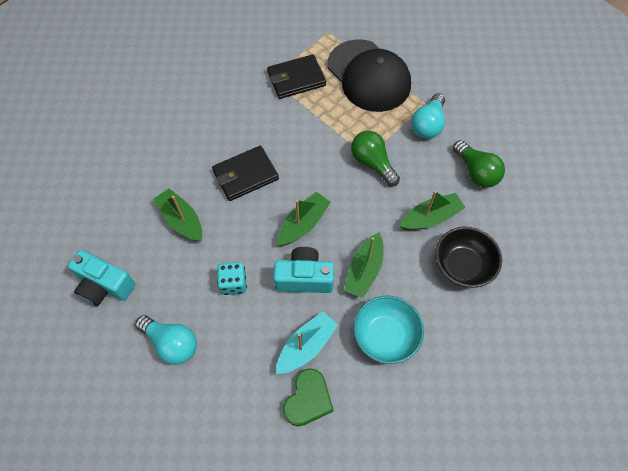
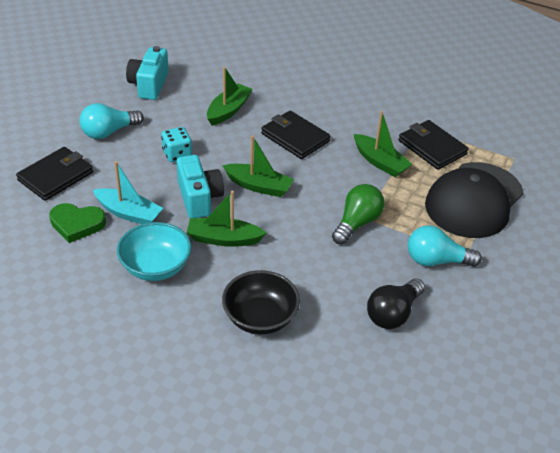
camera: 70 degrees right, 20 degrees down
(172, 343) = (109, 132): turquoise light bulb -> turquoise light bulb turned 45 degrees clockwise
(227, 411) = (56, 176): none -> black wallet
(430, 217) = (310, 281): green boat -> green boat (380, 162)
(476, 172) = (393, 314): green light bulb -> black light bulb

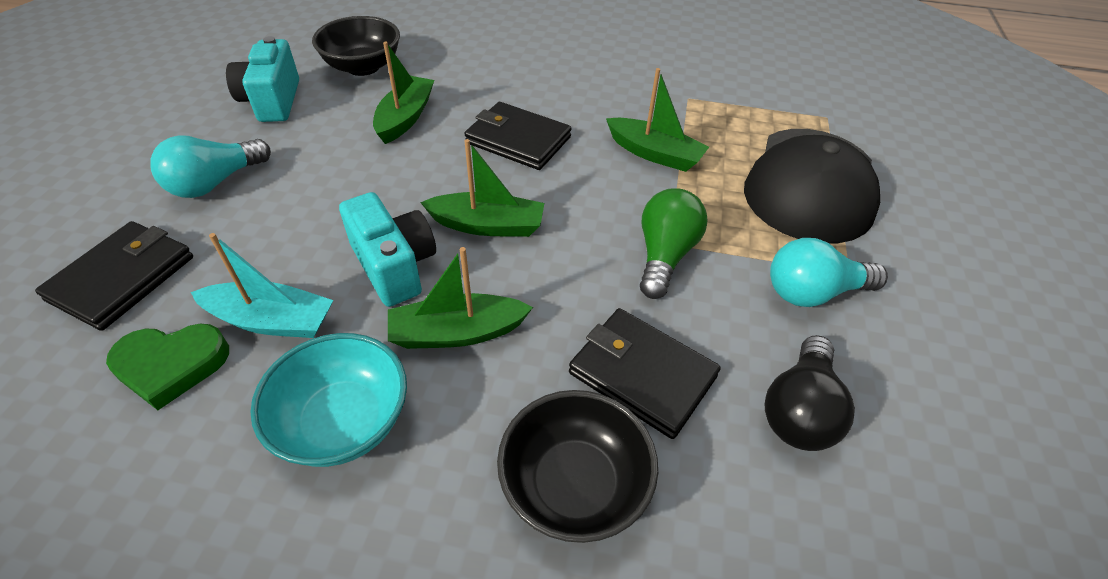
camera: 15 degrees left, 5 degrees up
(177, 154) = (339, 199): turquoise dice -> none
(210, 70) = (363, 67): none -> black bowl
(432, 147) = (714, 121): black wallet -> black wallet (642, 374)

